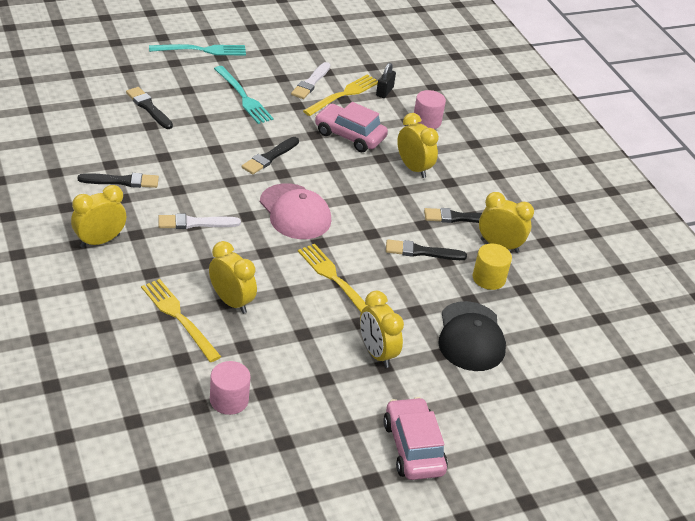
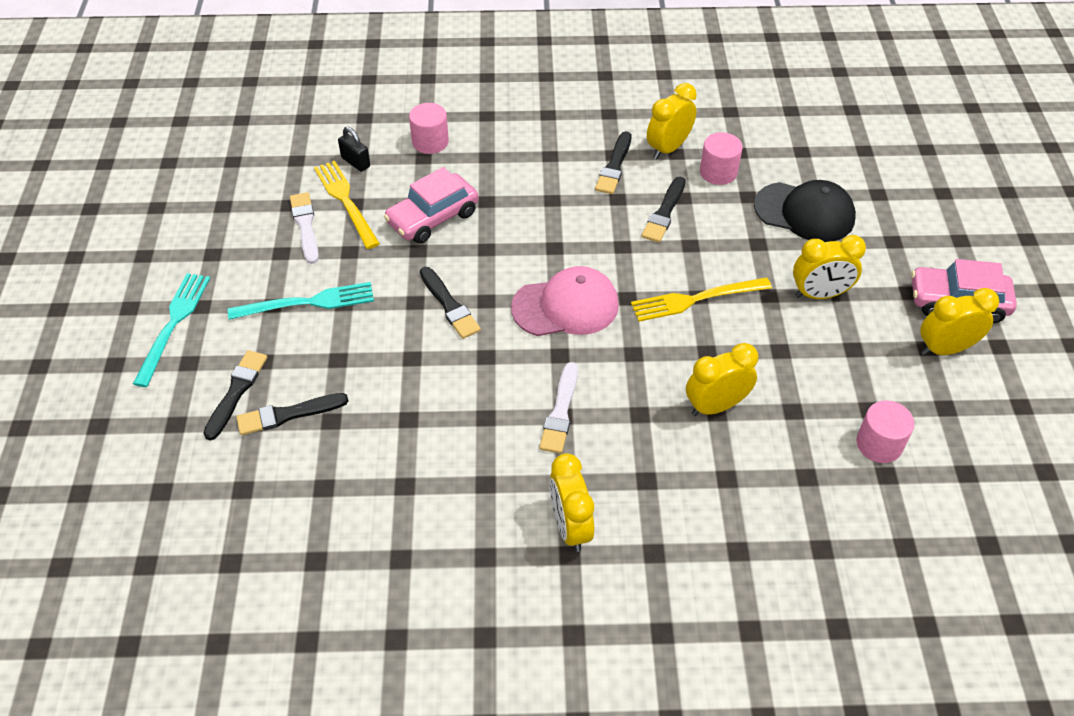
camera: 65 degrees left, 10 degrees up
(122, 181) = (448, 478): black brush -> black brush (236, 392)
(178, 317) = (734, 466): yellow fork -> none
(311, 82) = (305, 226): white brush -> white brush turned 150 degrees counterclockwise
(413, 168) = (515, 178): yellow clock -> yellow clock (945, 349)
(489, 278) = (718, 172): yellow cylinder -> pink cylinder

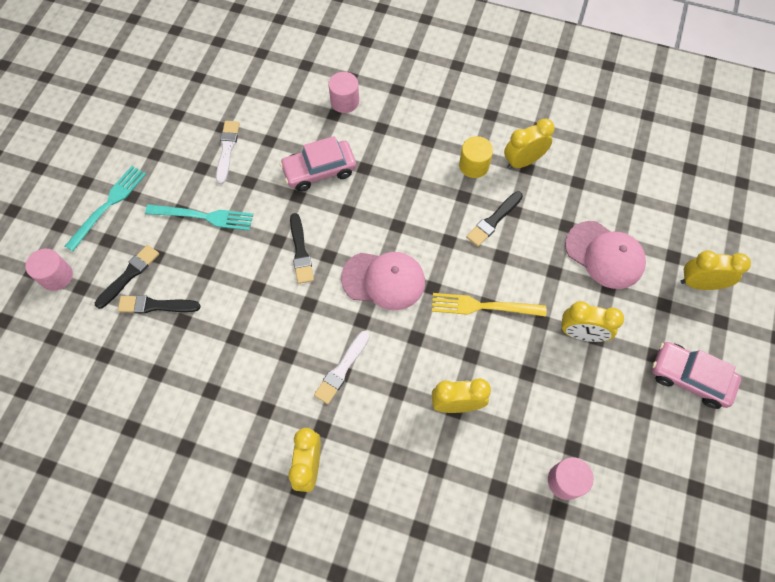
camera: 20 degrees right, 15 degrees up
(345, 200) = (263, 136): yellow fork -> none
(356, 162) = (284, 104): black padlock -> none
(614, 166) = (474, 165): black brush -> yellow cylinder
(718, 172) = (552, 196): pink cylinder -> pink cylinder (56, 276)
(804, 212) = (604, 255): black cap -> pink cap
(945, 349) = (658, 416): yellow clock -> yellow clock (699, 283)

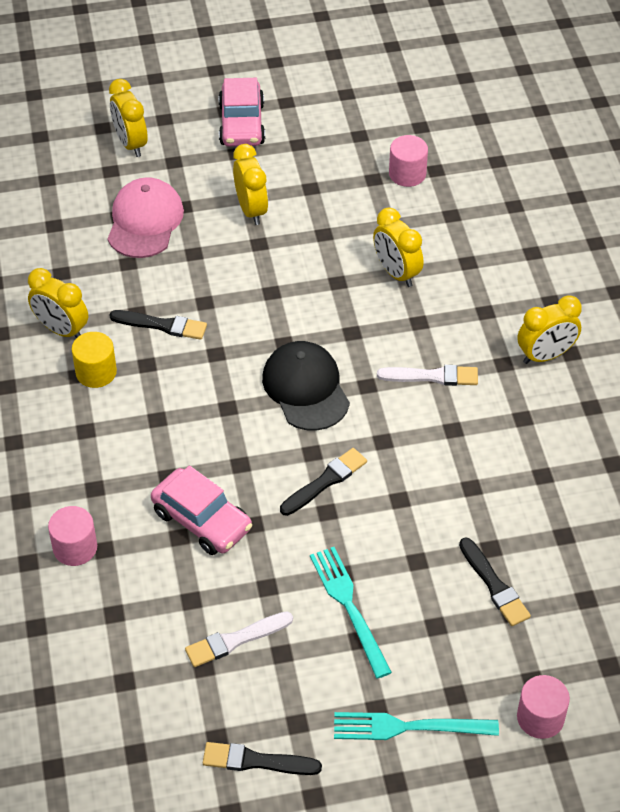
camera: 120 degrees left, 15 degrees down
(129, 275) = (480, 638): black brush -> black brush (257, 761)
(383, 280) = (306, 388): pink cap -> black cap
(482, 306) = (276, 294): yellow fork -> none

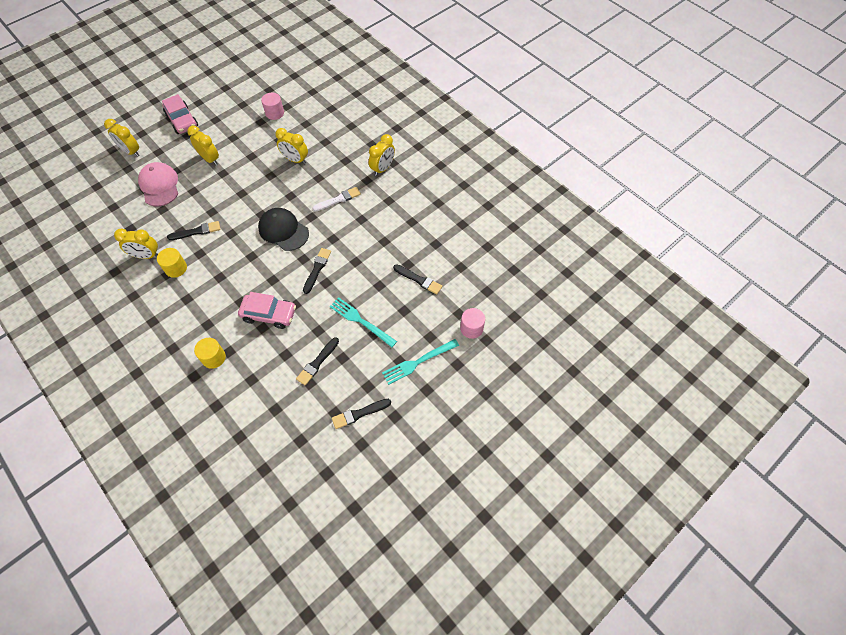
camera: 30 degrees left, 10 degrees up
(75, 547) = (213, 357): pink cylinder -> yellow cylinder
(236, 640) = (317, 362): white brush -> black brush

